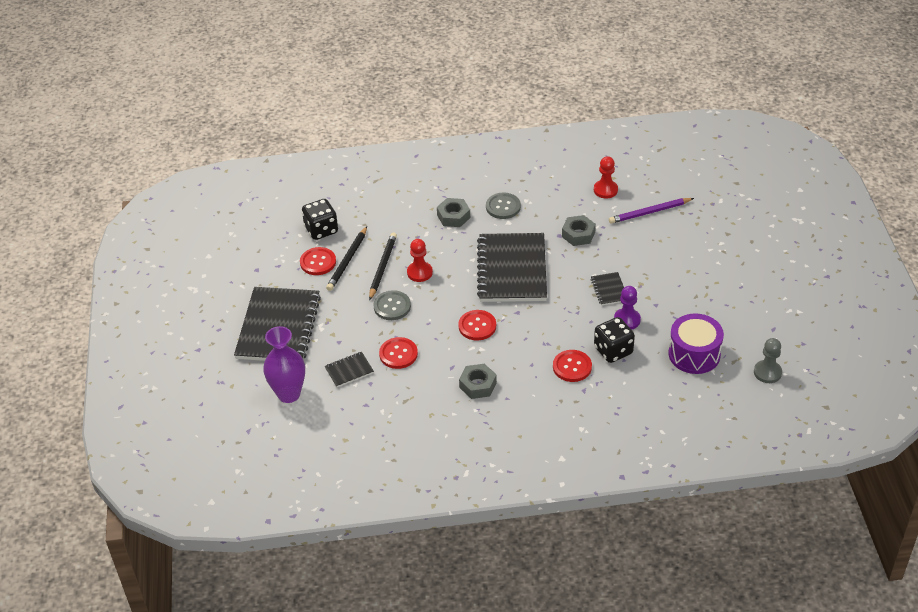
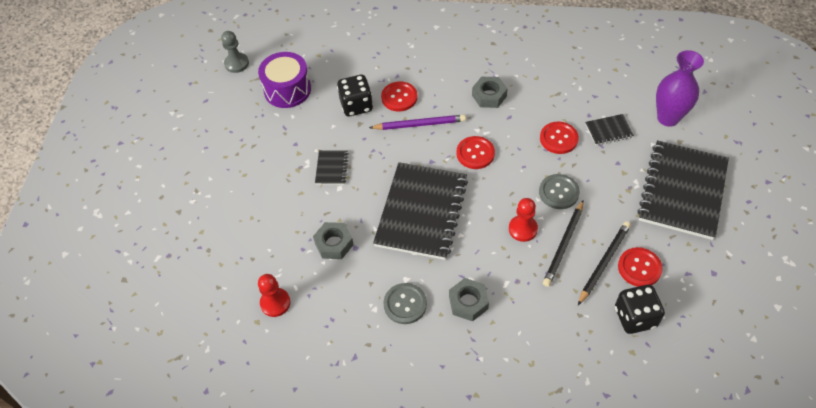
camera: 165 degrees left, 10 degrees up
(627, 320) = (330, 133): purple pawn -> none
(649, 212) = (242, 258): purple pencil -> purple pencil (419, 124)

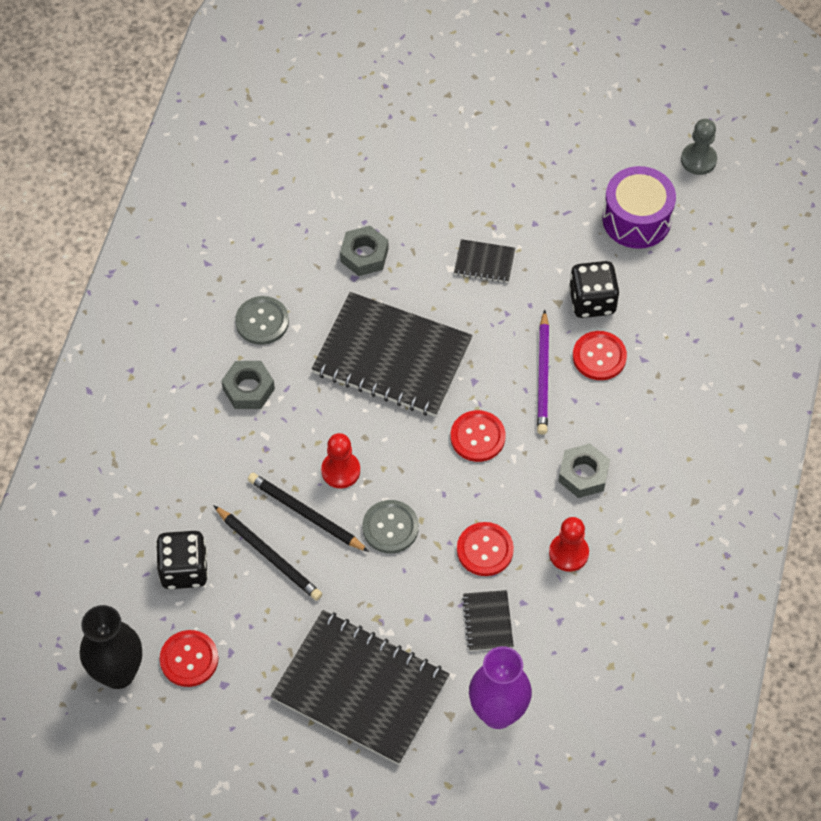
camera: 95 degrees right, 5 degrees up
(275, 303) = (295, 190): red pawn -> red pawn (568, 553)
(639, 268) = (251, 595): red button -> red button (189, 659)
(735, 346) = (118, 673): none -> black vase

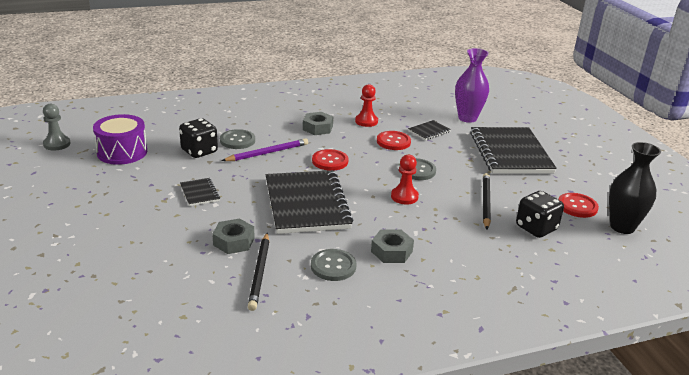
camera: 125 degrees left, 30 degrees down
(306, 514) = (445, 199): black pencil -> black pencil (259, 273)
(599, 356) = (237, 140): red button -> grey button

